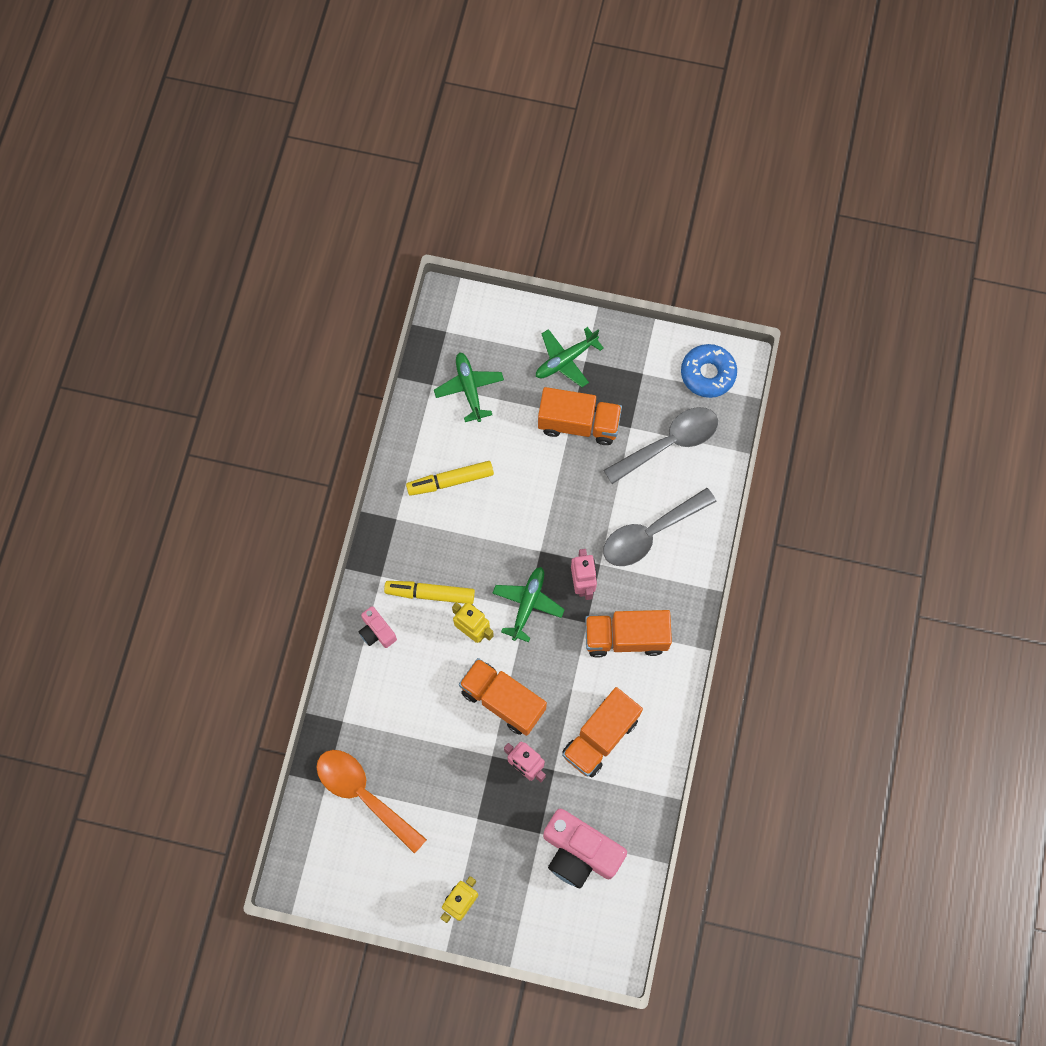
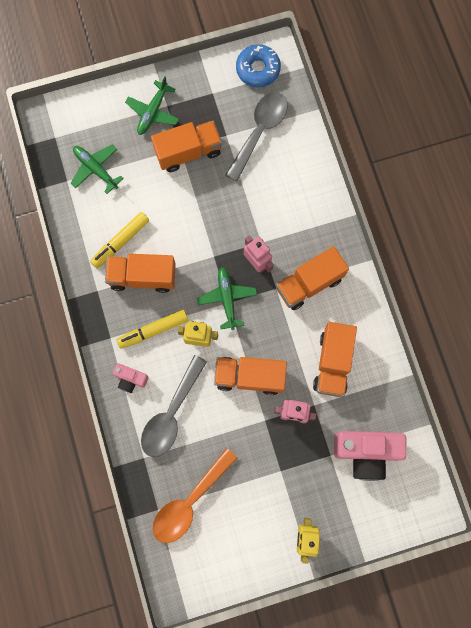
camera: 30 degrees left, 5 degrees up
(363, 794) = (189, 502): orange spoon -> orange spoon turned 60 degrees counterclockwise
(452, 531) = (142, 277): none -> orange truck
(650, 533) = (283, 202): grey spoon -> grey spoon (171, 414)

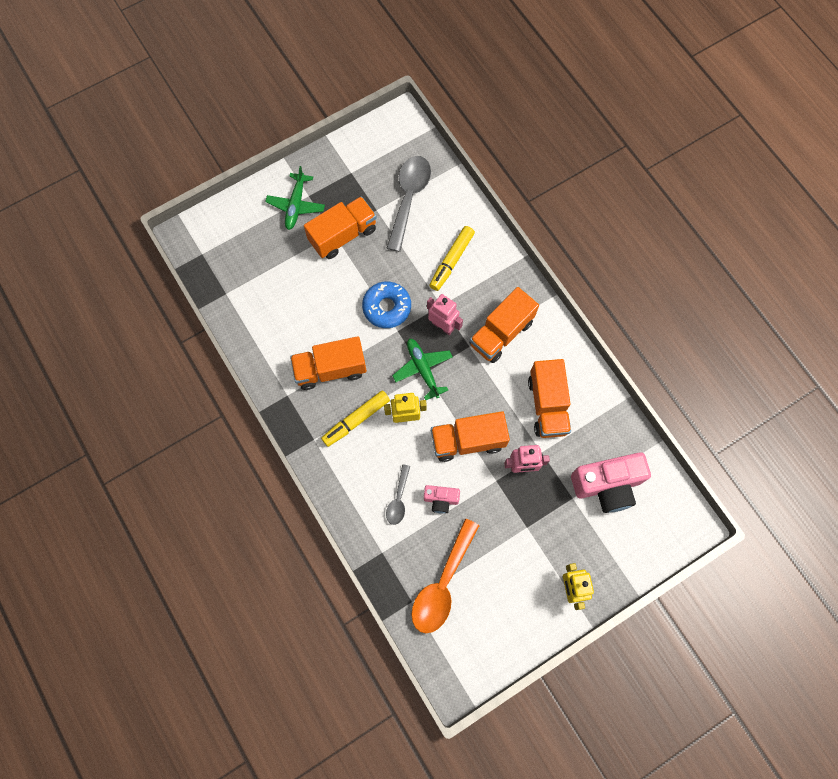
camera: 15 degrees left, 5 degrees down
(95, 169) = (252, 275): green plane -> none
(120, 242) = (298, 340): yellow marker -> yellow marker (451, 261)
(131, 379) = (346, 475): pink camera -> pink camera (441, 500)
(171, 414) = (398, 499): grey spoon -> grey spoon, size x0.53
(258, 69) = (390, 139): blue donut -> blue donut (387, 307)

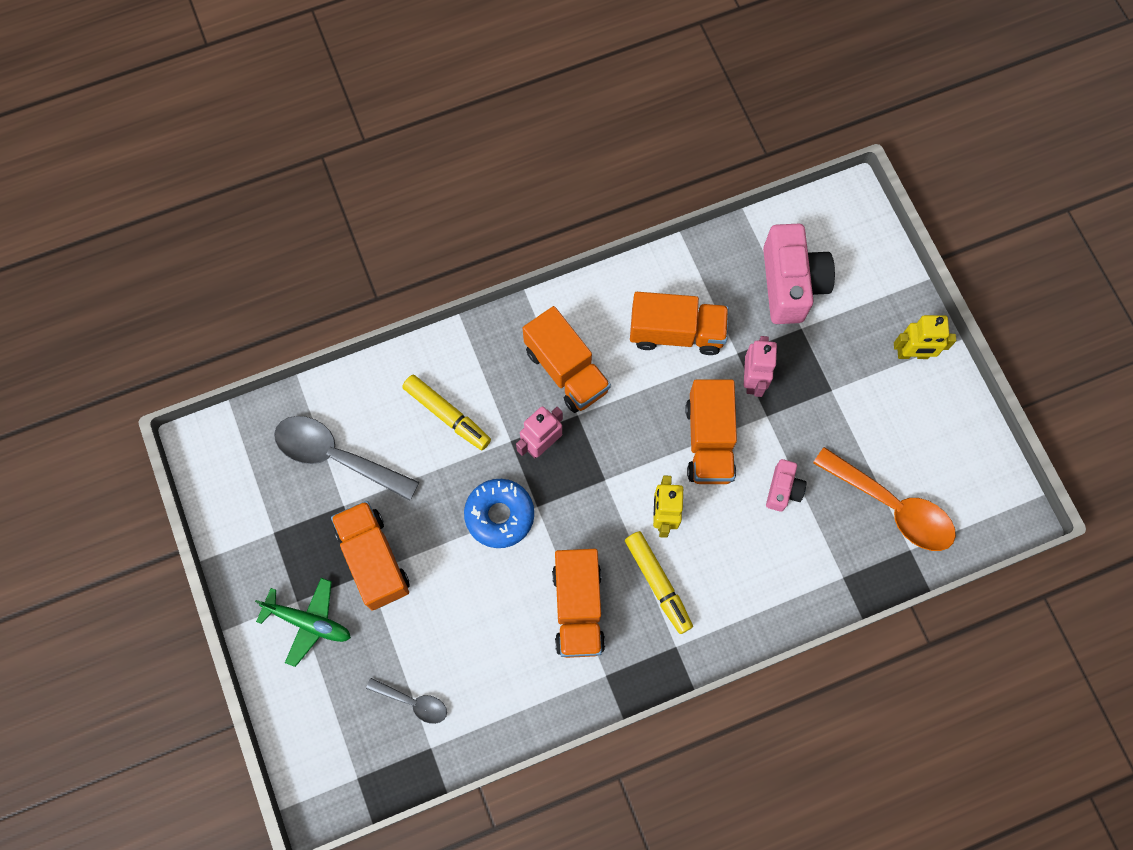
camera: 80 degrees left, 0 degrees up
(398, 499) = (776, 544): grey spoon -> grey spoon (413, 702)
(423, 369) = (599, 481): green plane -> none

